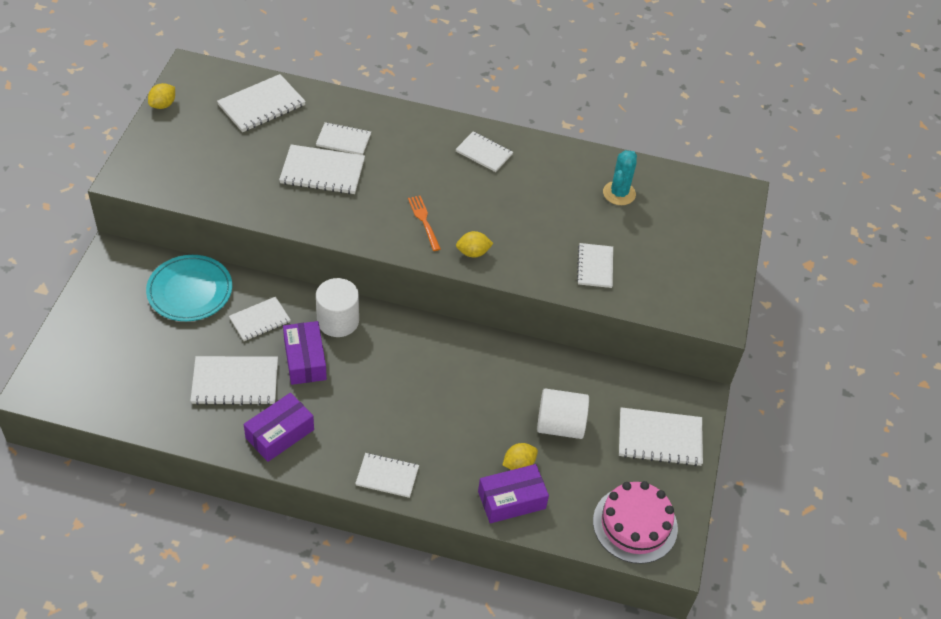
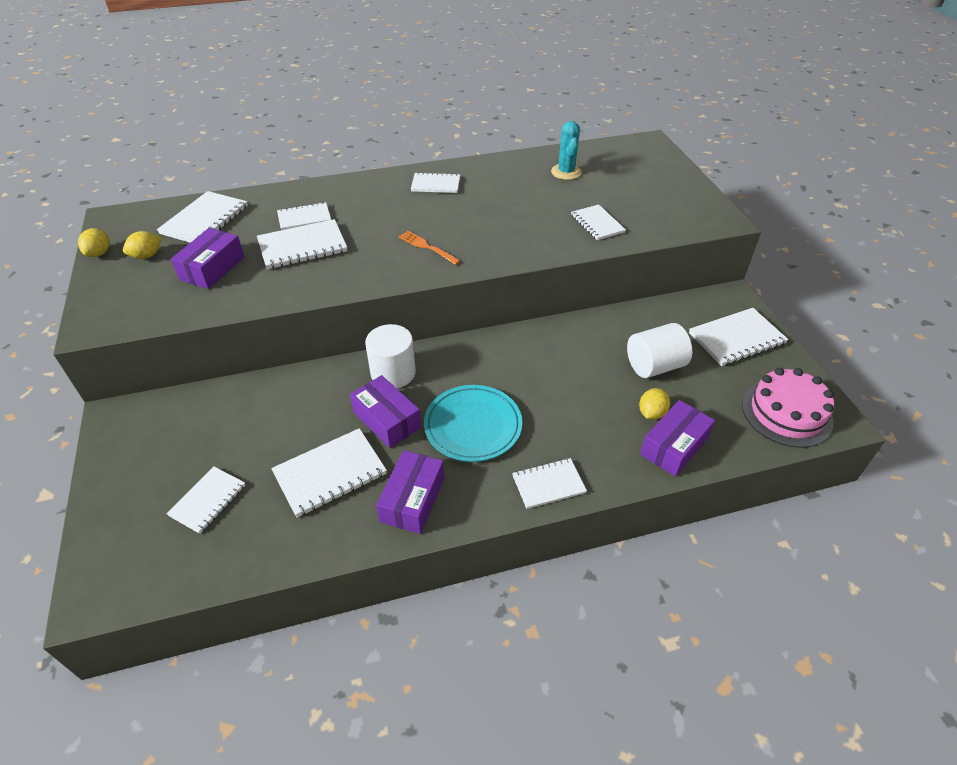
camera: 25 degrees left, 5 degrees down
(190, 291) = (224, 412): turquoise plate -> turquoise plate (473, 426)
(239, 161) = (212, 268): none -> purple box
(260, 320) = (316, 406): white notebook -> white notebook (208, 500)
(473, 252) = (490, 253): yellow lemon -> yellow lemon (147, 256)

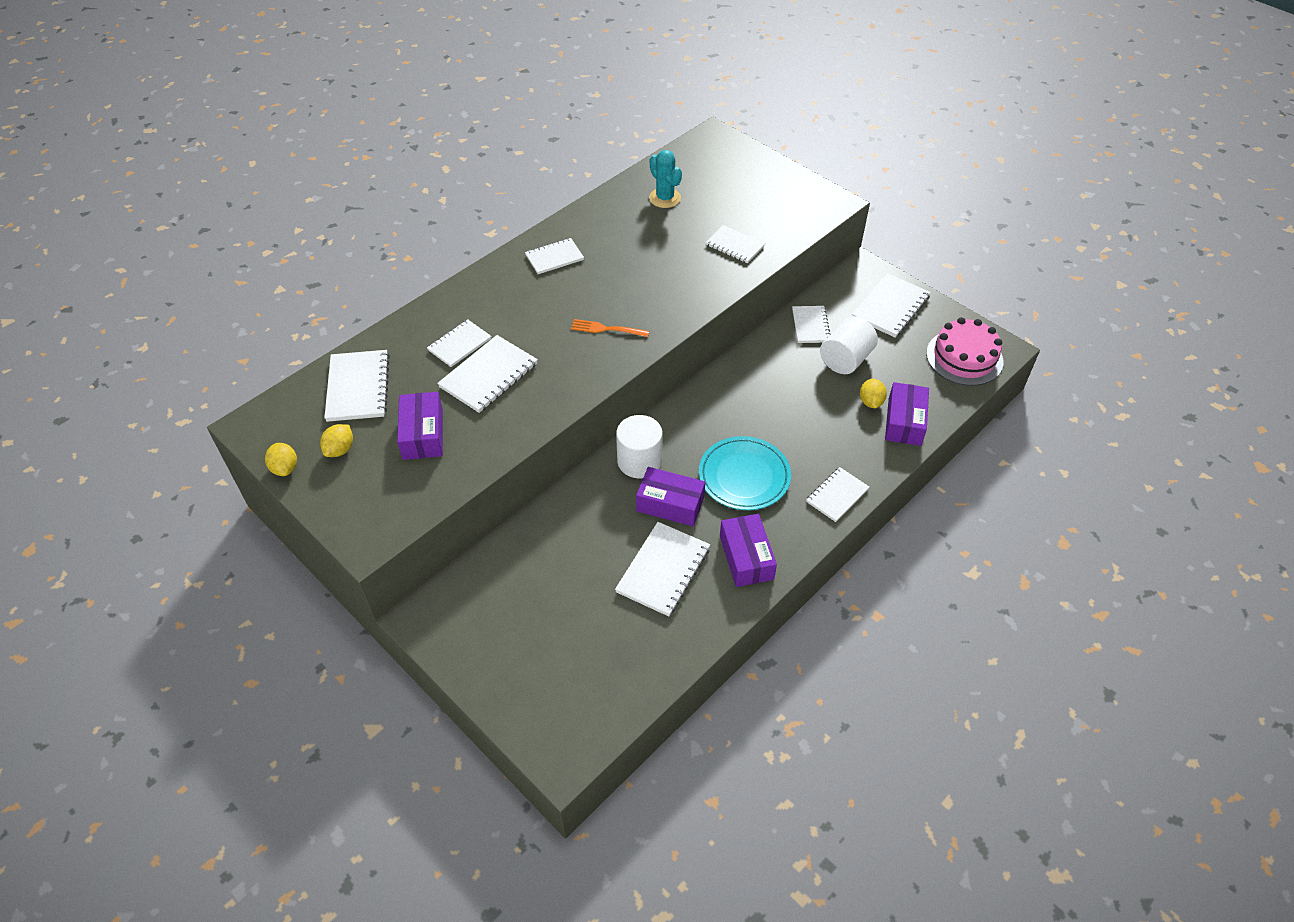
camera: 30 degrees left, 5 degrees up
(208, 500) = (582, 641): white notebook -> white notebook (810, 325)

